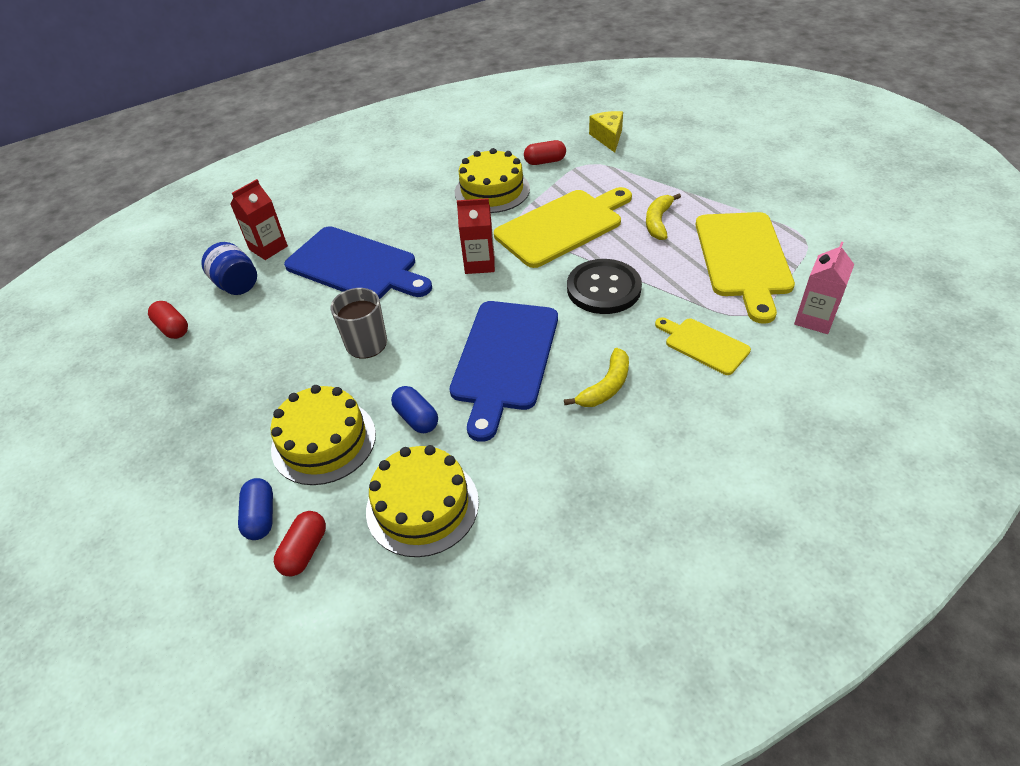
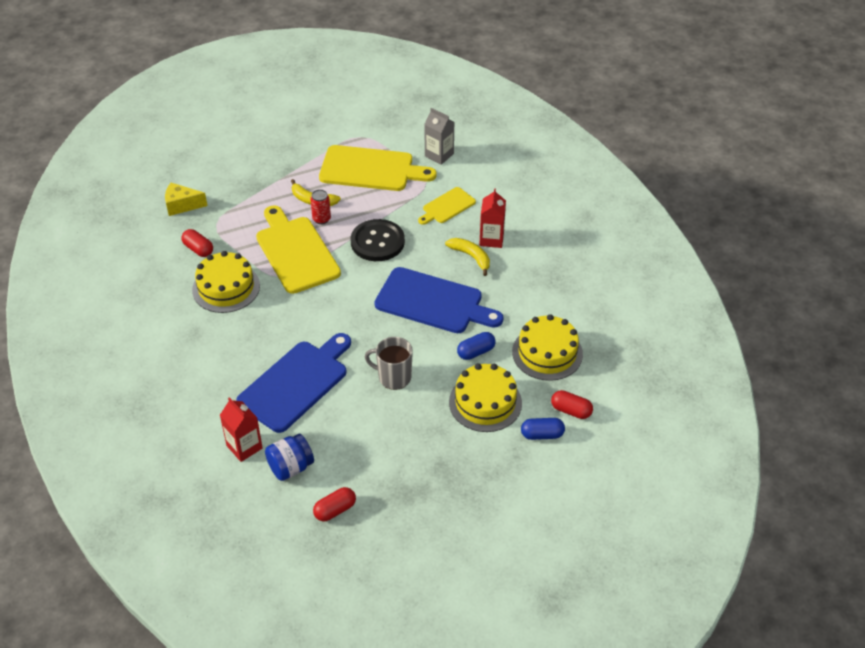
camera: 85 degrees left, 0 degrees up
(479, 263) = (323, 305): red carton -> red carton (491, 239)
(545, 161) = (198, 249): red capsule -> red capsule turned 45 degrees counterclockwise
(627, 235) = (321, 219): none -> red can
(814, 319) = (439, 155): pink carton -> grey carton

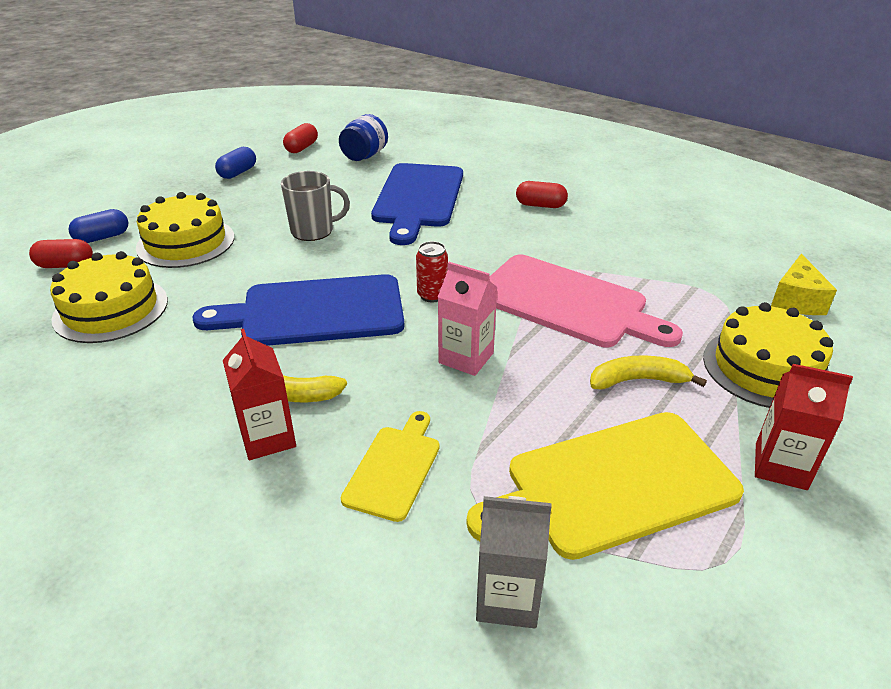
camera: 150 degrees right, 10 degrees down
(182, 205) = (796, 300): yellow cheese -> yellow cheese turned 135 degrees clockwise
(198, 249) = (689, 263): red capsule -> red capsule (540, 205)
(226, 288) = (597, 241): yellow cake -> yellow cake (765, 368)
(244, 447) = (419, 155): red carton -> red carton (780, 466)
(295, 252) = (567, 303): yellow cutting board -> pink cutting board
(321, 219) = (587, 357): red can -> red can (432, 295)
(377, 242) = (466, 358): black button -> pink carton
(476, 352) = (220, 280): blue capsule -> blue capsule (238, 173)

